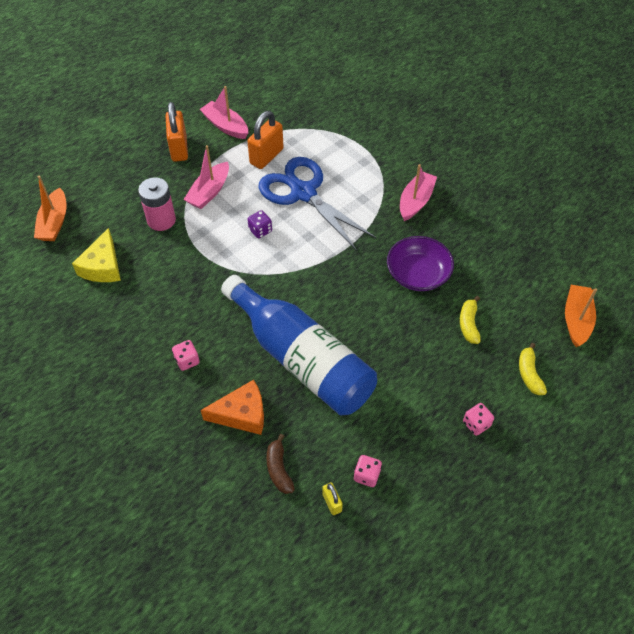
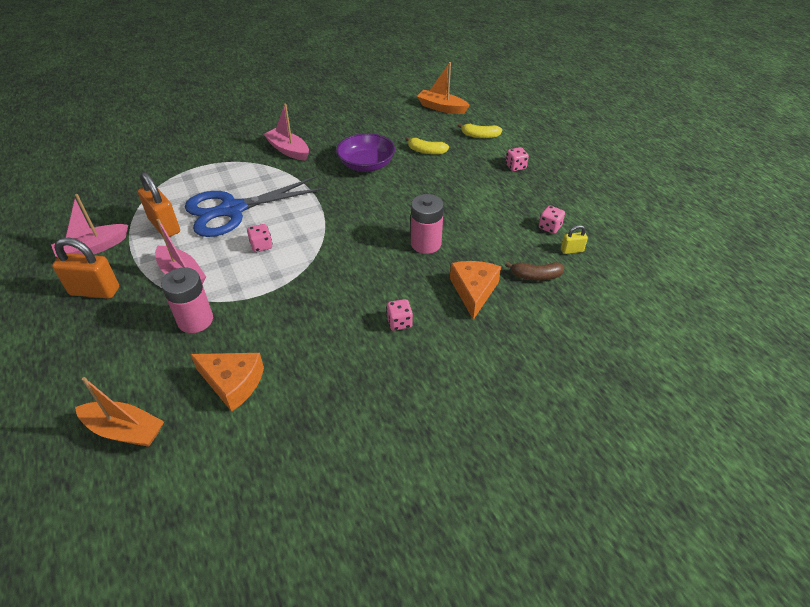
camera: 75 degrees left, 10 degrees down
(103, 266) = (233, 383): yellow cheese -> orange cheese
(260, 230) = (261, 246): purple dice -> pink dice
(301, 358) = (426, 243): blue bottle -> pink battery

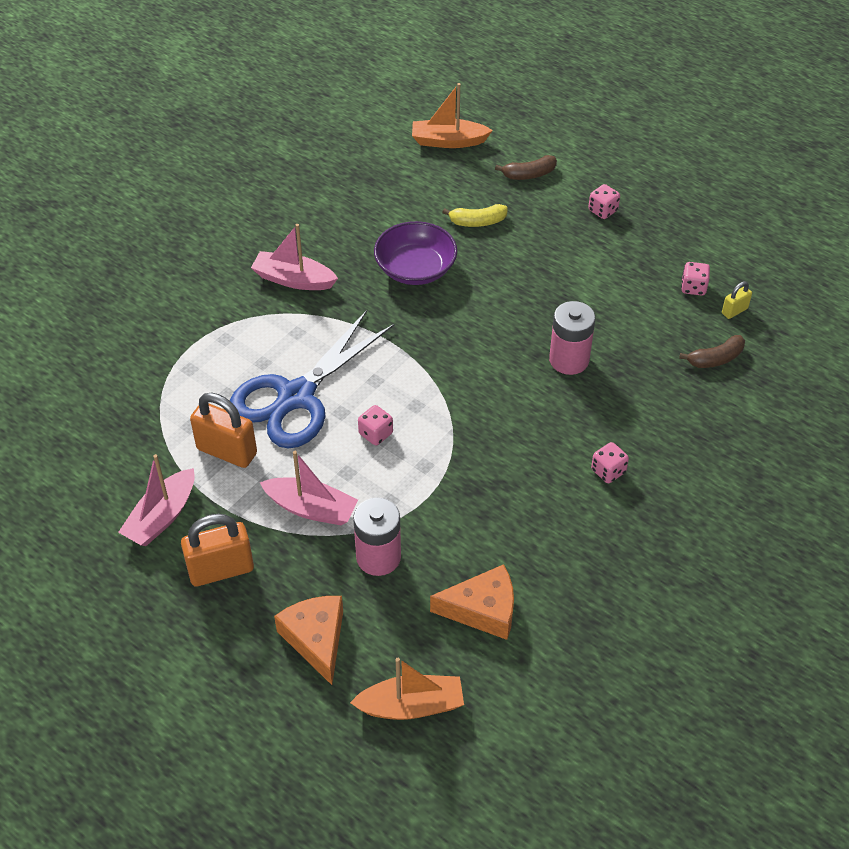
camera: 25 degrees left, 5 degrees up
(473, 291) = (661, 402): orange cheese -> orange cheese (316, 639)
(480, 136) = (529, 174): yellow banana -> brown banana

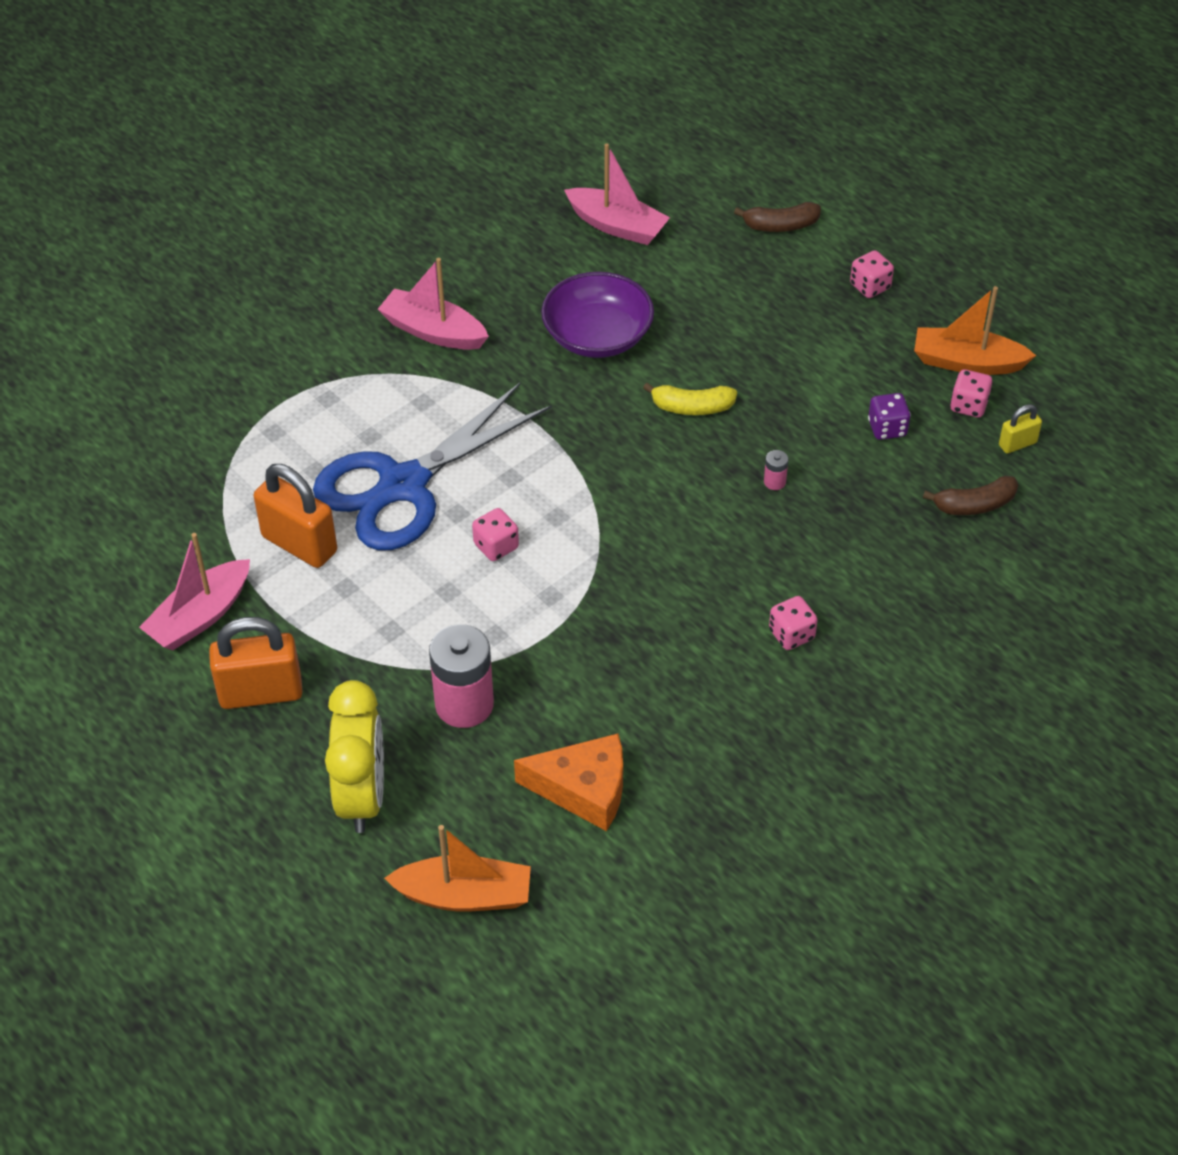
camera: 10 degrees right, 0 degrees up
(311, 508) = (391, 631): pink boat -> pink boat (617, 226)
(316, 639) = (362, 796): orange cheese -> yellow clock
(448, 141) = (682, 168): orange boat -> orange boat (967, 362)
(477, 222) = (695, 282): yellow banana -> yellow banana (692, 407)
(569, 360) = (774, 482): pink battery -> pink battery, size x0.41
(640, 311) = (887, 428): none -> purple dice

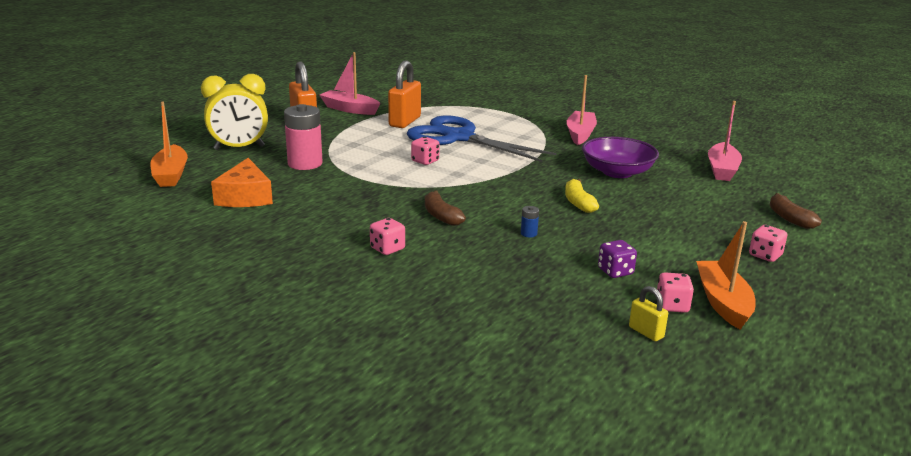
camera: 75 degrees right, 25 degrees down
(774, 482) = (528, 233): pink battery -> blue battery
(974, 505) = (558, 314): brown banana -> brown banana (441, 216)

